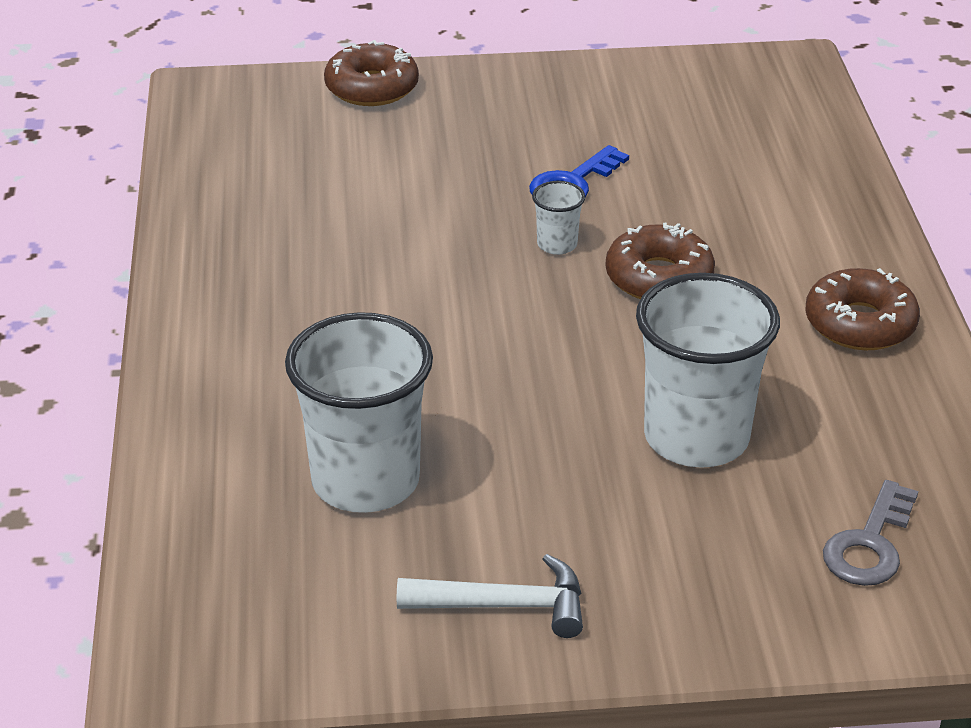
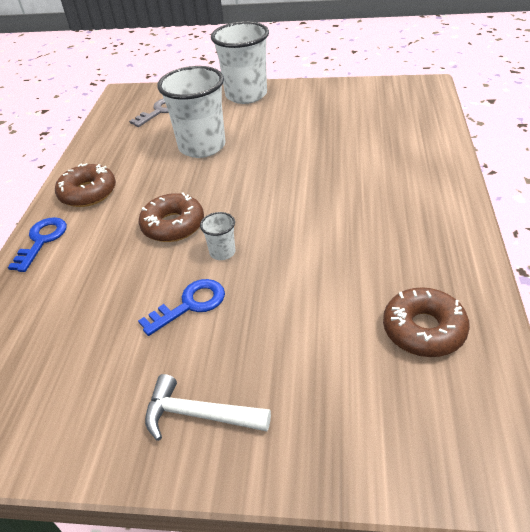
camera: 165 degrees left, 5 degrees up
(365, 481) = (353, 136): white cup -> white cup (246, 95)
(372, 88) = (332, 455): brown donut -> brown donut (423, 329)
(504, 605) = (303, 98): white hammer -> white hammer (199, 415)
(863, 243) = (42, 240): none -> blue key

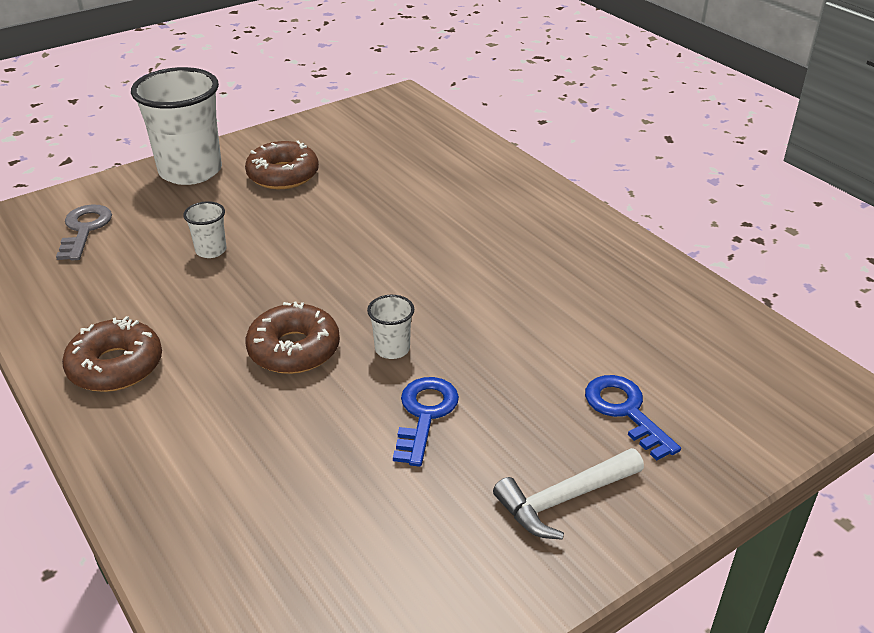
camera: 45 degrees left, 5 degrees down
(42, 240) = (127, 449): blue key -> blue key (625, 411)
(202, 146) = (211, 250): white cup -> white cup, size x0.44
(423, 329) = (661, 322): brown donut -> brown donut (283, 175)

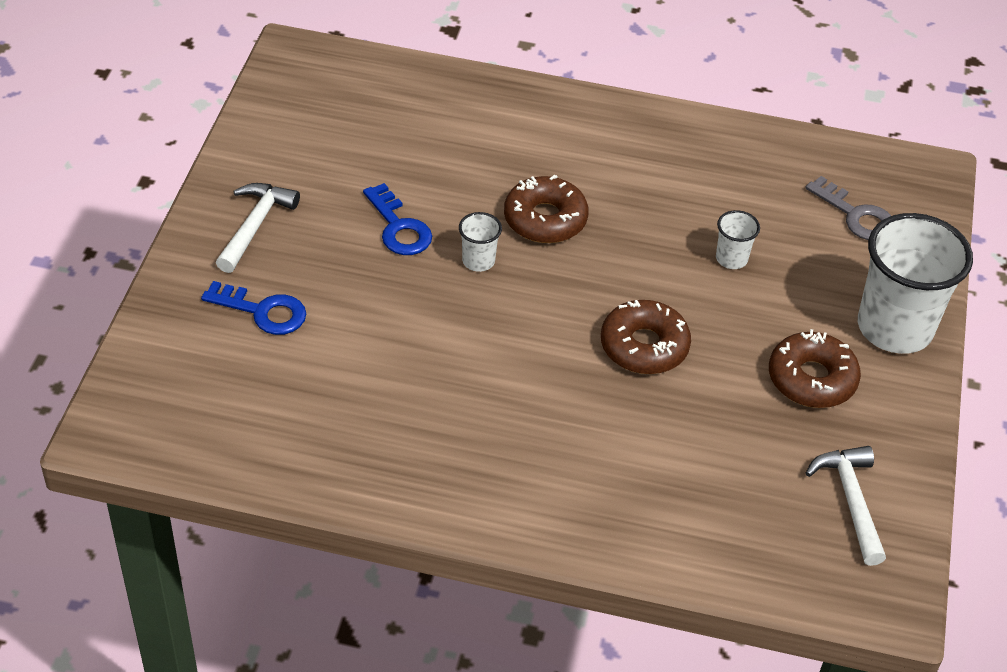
camera: 135 degrees right, 10 degrees up
(116, 366) = (639, 140): brown donut -> brown donut (644, 346)
(357, 129) = (851, 501): none -> white hammer

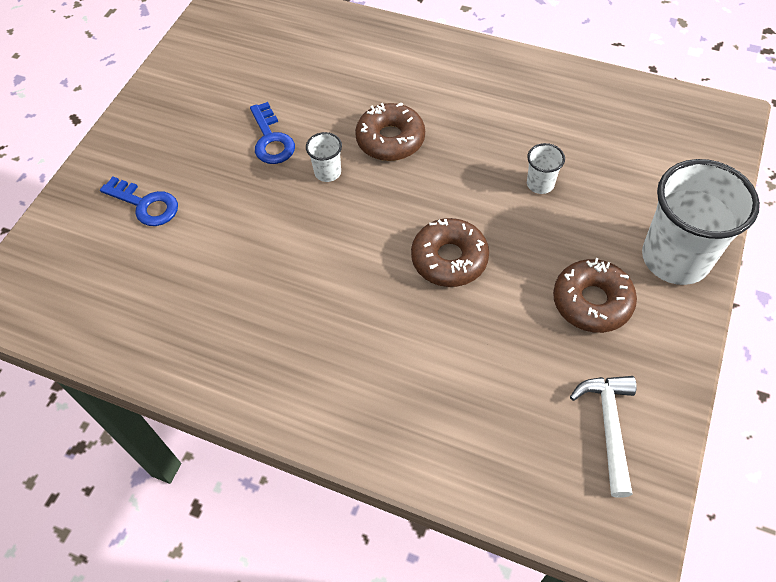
camera: 15 degrees right, 10 degrees up
(255, 226) = (160, 131): white hammer -> none
(855, 215) = (655, 151): grey key -> none

